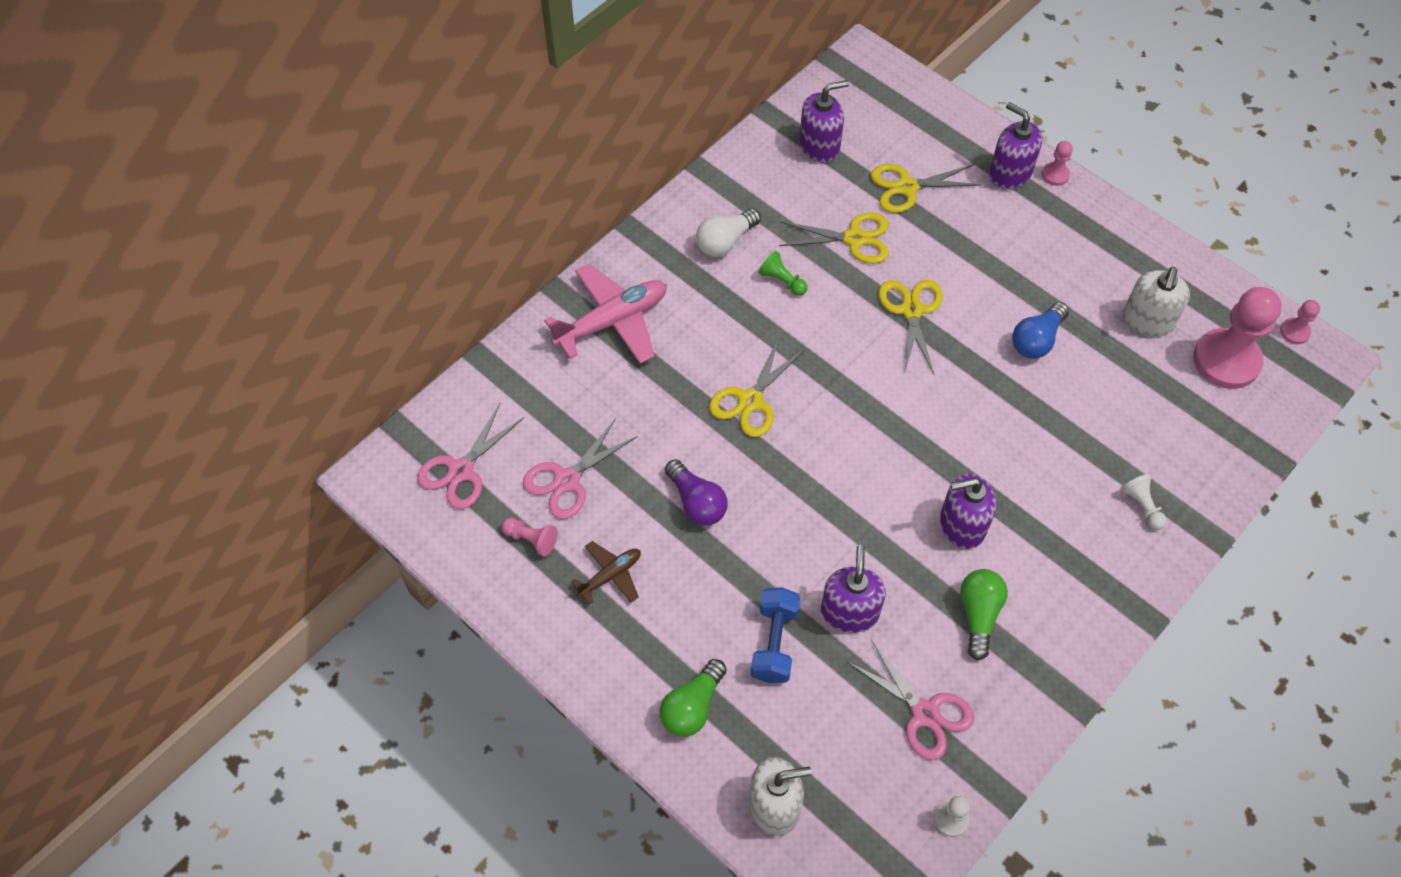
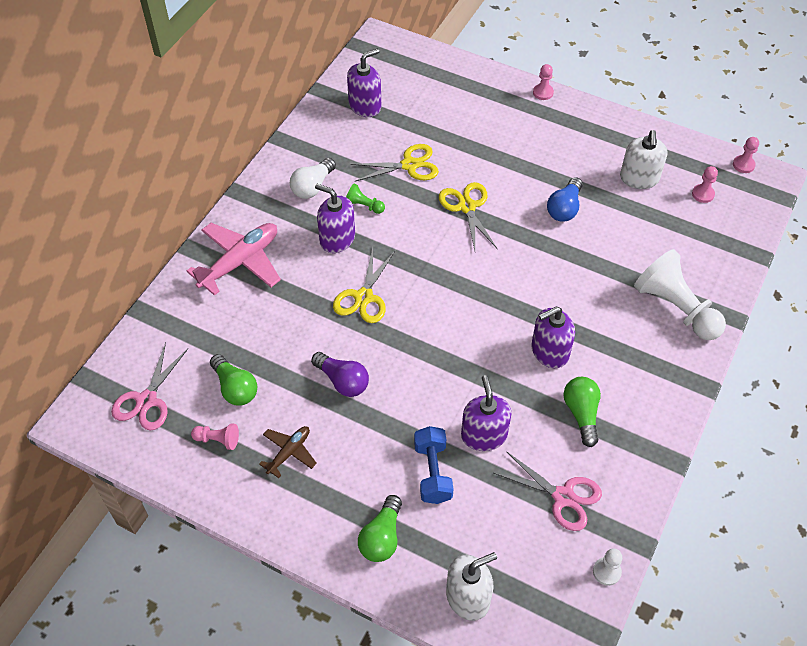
camera: 15 degrees left, 5 degrees down
(567, 480) = (235, 388): pink scissors -> green light bulb
(907, 187) = (438, 122): yellow scissors -> none
(1010, 173) = (510, 98): purple soap dispenser -> purple soap dispenser (337, 239)
(1142, 506) = (676, 308): white pawn -> white pawn, size x2.24
(1226, 360) = (703, 194): pink pawn -> pink pawn, size x0.45

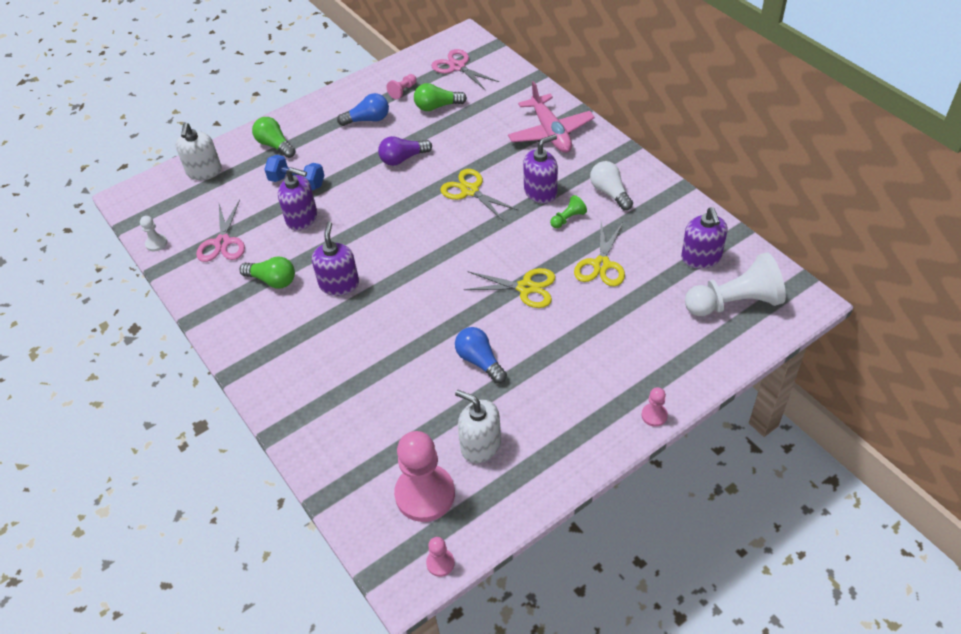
camera: 120 degrees right, 5 degrees down
(289, 452) = (368, 120): brown plane -> blue light bulb
(563, 497) = (222, 242): pink scissors -> pink scissors turned 60 degrees counterclockwise
(676, 308) = (314, 393): white pawn -> white pawn (734, 303)
(703, 194) = (425, 494): pink pawn -> pink pawn, size x2.24

